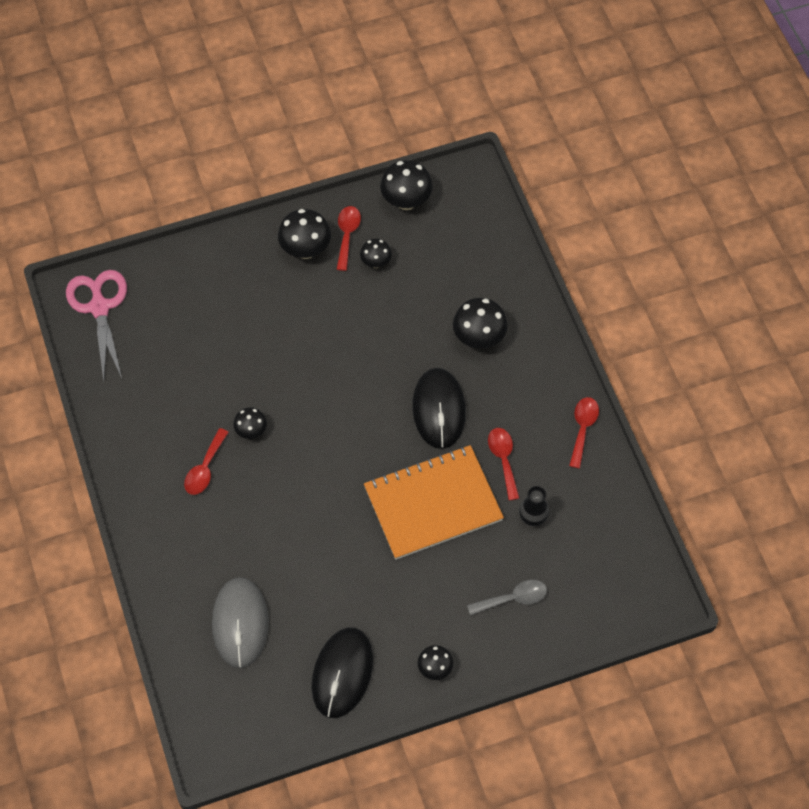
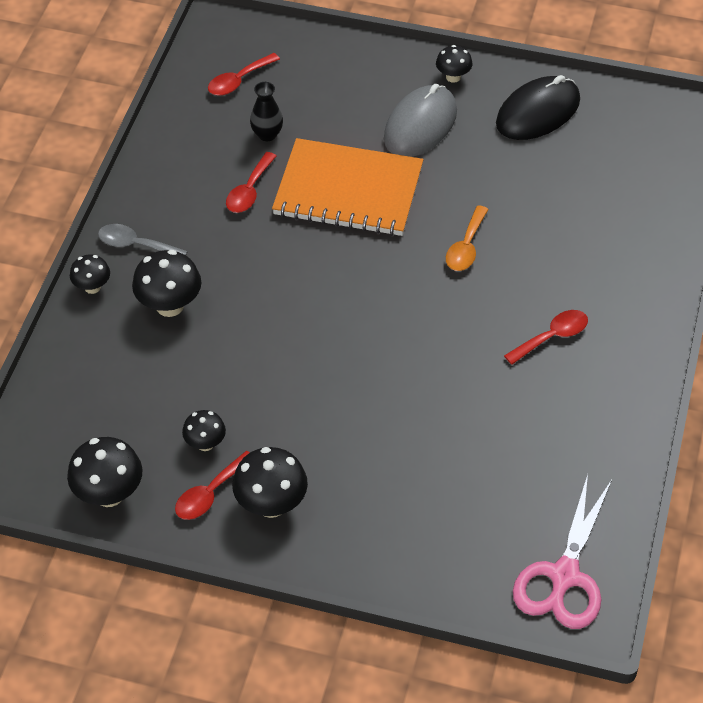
camera: 145 degrees left, 10 degrees down
(240, 623) = (606, 192): grey mouse -> grey mouse (420, 125)
(251, 431) = (478, 346): black mushroom -> black mushroom (92, 287)
(313, 507) = (466, 247): none -> orange spoon
(439, 409) = (271, 264): black mouse -> none
(513, 598) = (341, 89): grey spoon -> grey spoon (135, 245)
(583, 428) = (151, 176): red spoon -> red spoon (238, 81)

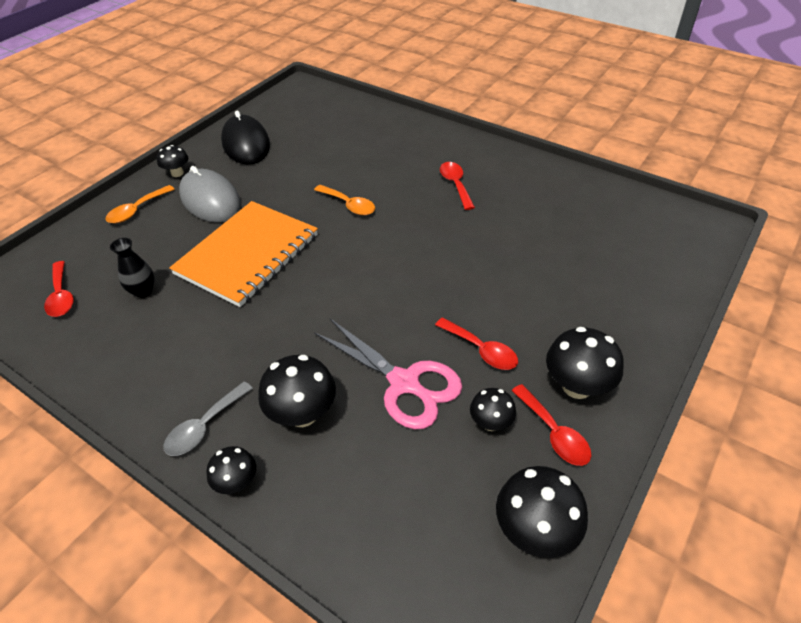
camera: 70 degrees left, 5 degrees down
(249, 191) = (200, 318): red spoon -> red spoon (481, 350)
(377, 74) = (137, 210): none -> orange spoon
(564, 576) = (673, 228): pink scissors -> pink scissors (404, 383)

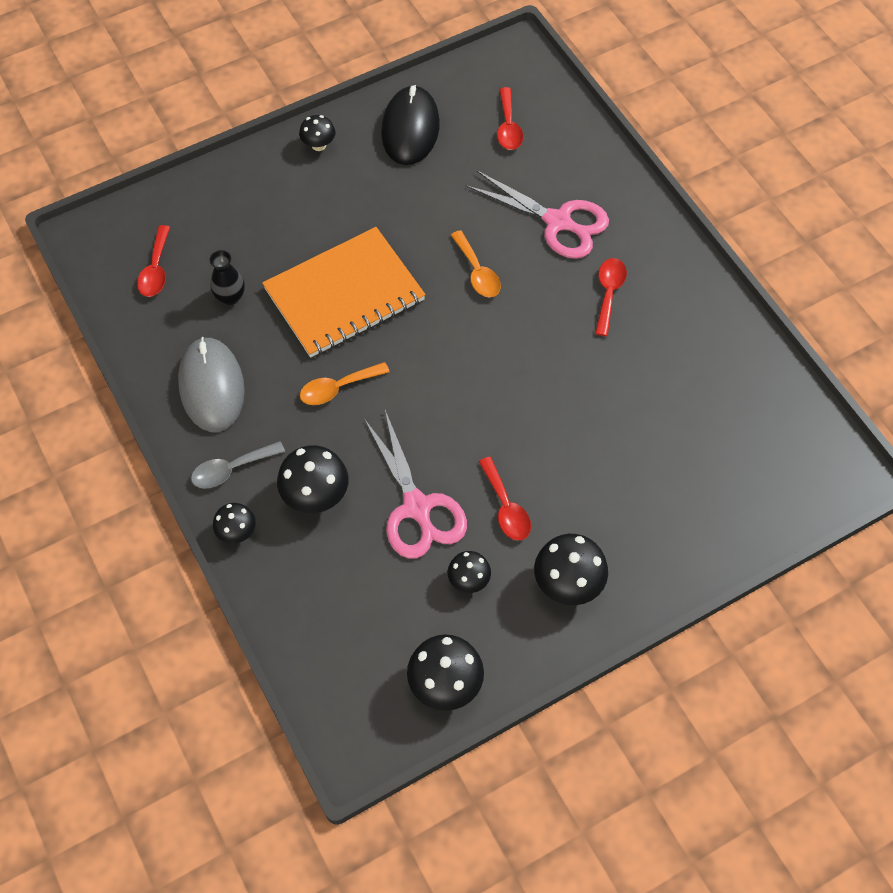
camera: 25 degrees right, 15 degrees up
(137, 210) = (259, 184): orange spoon -> orange spoon (337, 388)
(210, 200) = (338, 201): grey mouse -> grey mouse (211, 386)
(390, 159) = (558, 222): none -> pink scissors
(554, 433) = (516, 615): red spoon -> red spoon (508, 127)

